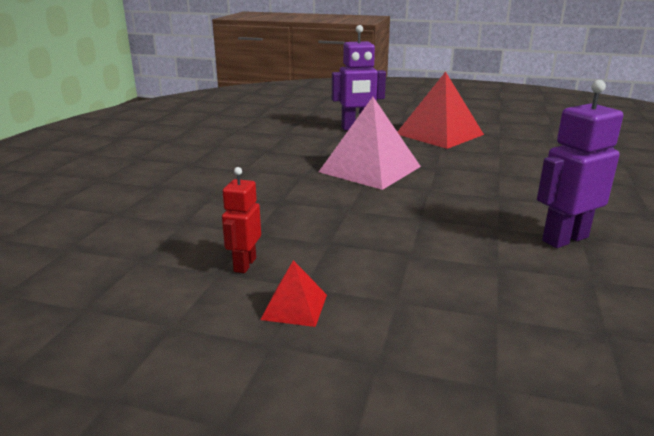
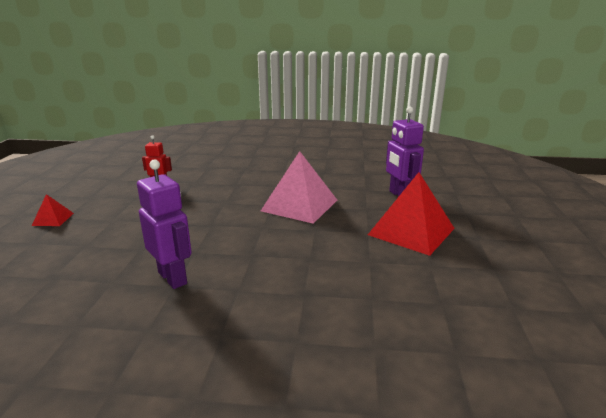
camera: 80 degrees right, 0 degrees up
(294, 307) = (117, 198): red pyramid -> red pyramid (53, 219)

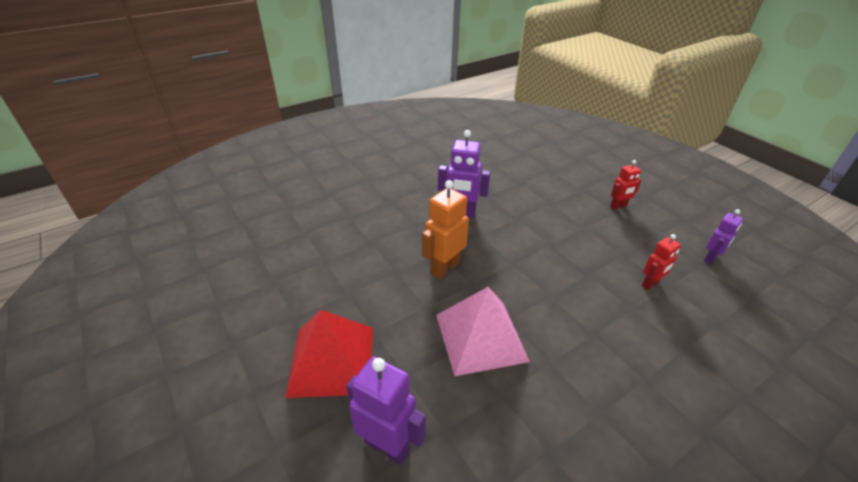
camera: 140 degrees right, 15 degrees up
(53, 219) = (618, 206): red pyramid -> red robot
(99, 179) = (710, 258): none -> purple robot
(266, 244) = (444, 268): none -> orange robot

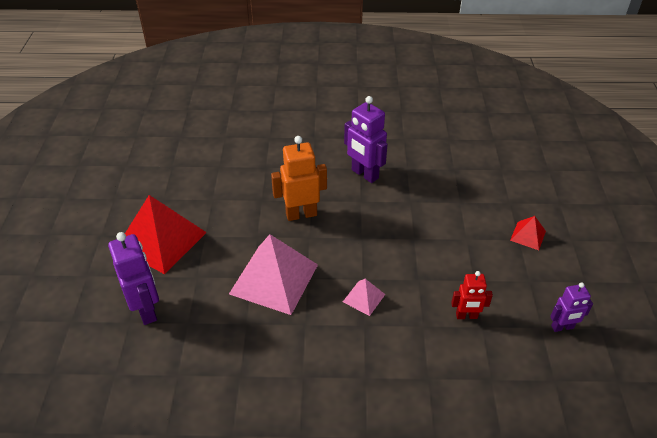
camera: 35 degrees right, 5 degrees up
(568, 311) = (363, 298): none -> pink pyramid
(618, 206) = (528, 235): red robot -> red pyramid

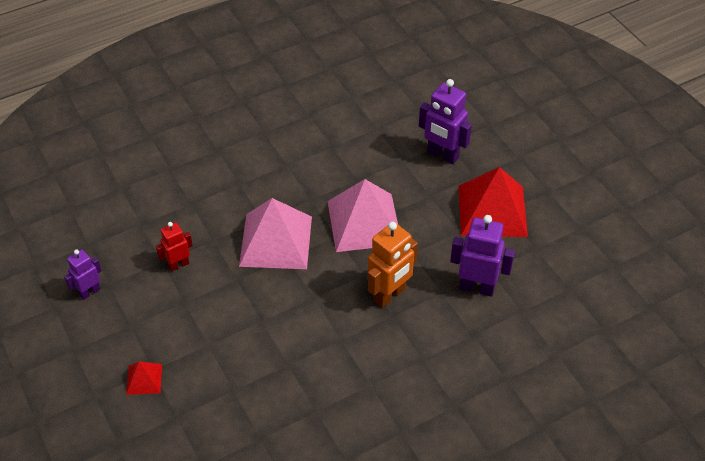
camera: 150 degrees right, 5 degrees up
(363, 298) = (276, 241): pink pyramid -> pink pyramid, size x2.19
(364, 174) = (359, 377): purple robot -> purple robot (477, 287)

